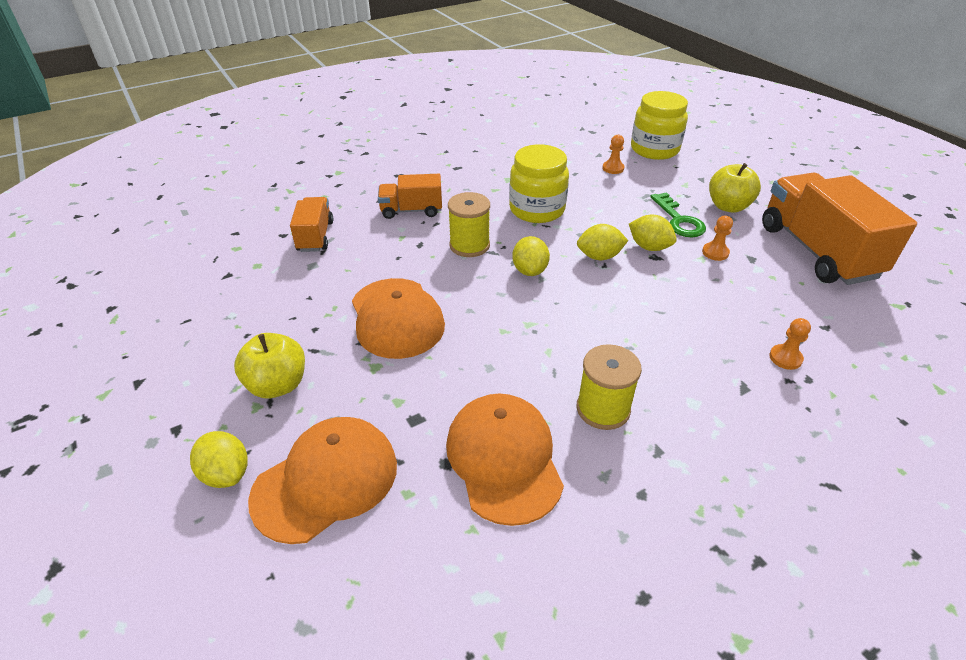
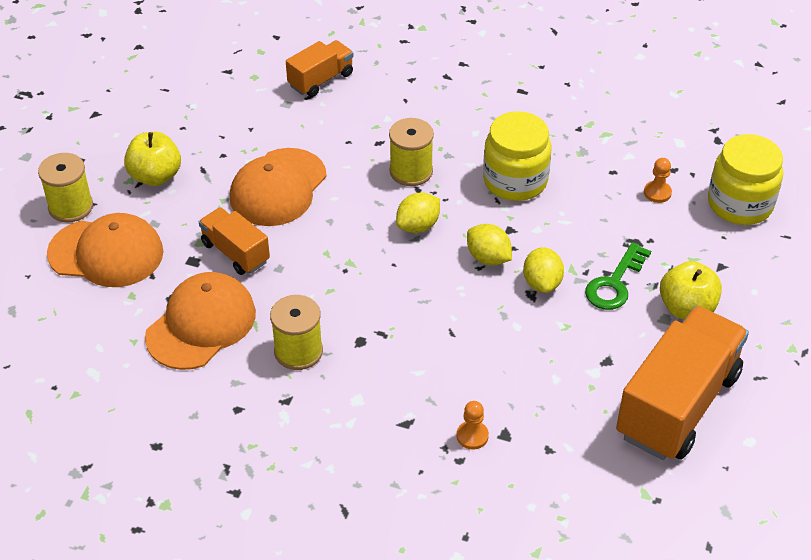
camera: 50 degrees right, 5 degrees up
(226, 473) = (71, 207): yellow lemon -> yellow spool
(411, 210) = (419, 107): orange truck -> orange truck (235, 252)
(715, 252) = (586, 331): orange pawn -> none

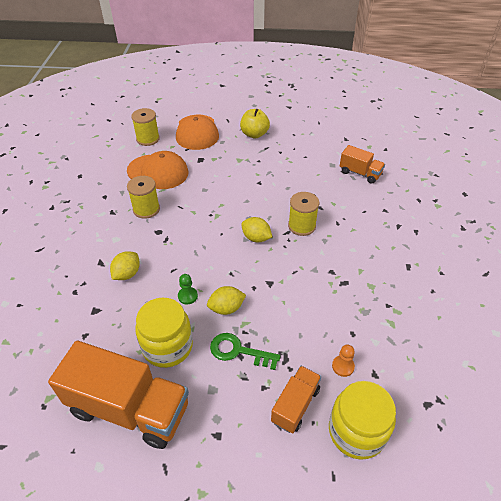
camera: 75 degrees right, 0 degrees up
(71, 207) = (223, 115): yellow spool -> yellow spool (148, 139)
(235, 252) = (210, 172): orange truck -> orange truck (295, 405)
(278, 187) = (264, 176): orange cap -> none
(472, 436) = (93, 294): orange pawn -> none
(488, 258) = (240, 276): yellow lemon -> yellow lemon (127, 274)
(508, 322) = (187, 296): none -> green pawn
(515, 181) = (316, 278): yellow jar -> yellow jar (167, 346)
(686, 308) = (226, 403): yellow apple -> none

